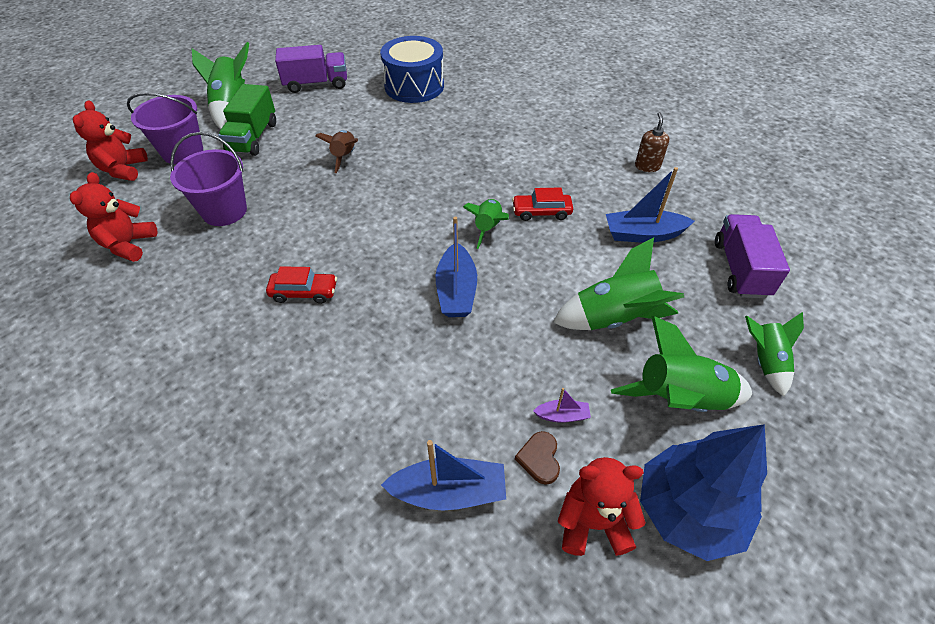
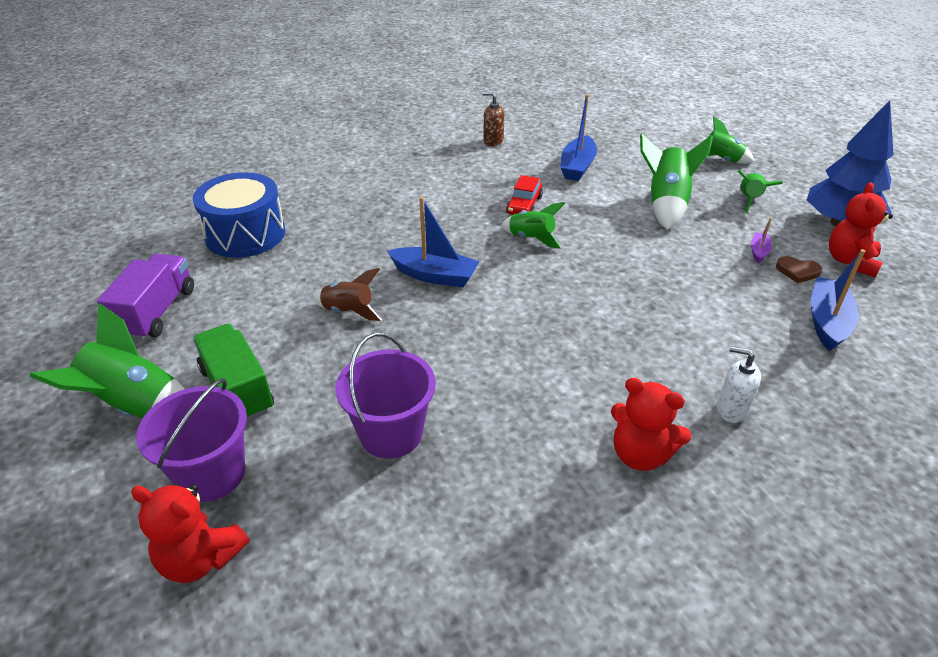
camera: 70 degrees left, 10 degrees down
(128, 245) = (409, 549): red teddy bear -> red teddy bear (640, 454)
(253, 137) = (237, 390): green truck -> green truck turned 150 degrees counterclockwise
(284, 406) = (731, 410): none -> white soap dispenser
(304, 292) = (574, 376): red car -> none
(456, 291) = (609, 274): blue boat -> blue boat (435, 275)
(679, 399) = (749, 200): green rocket -> green rocket, size x0.62
(740, 269) = (632, 141): purple truck -> none

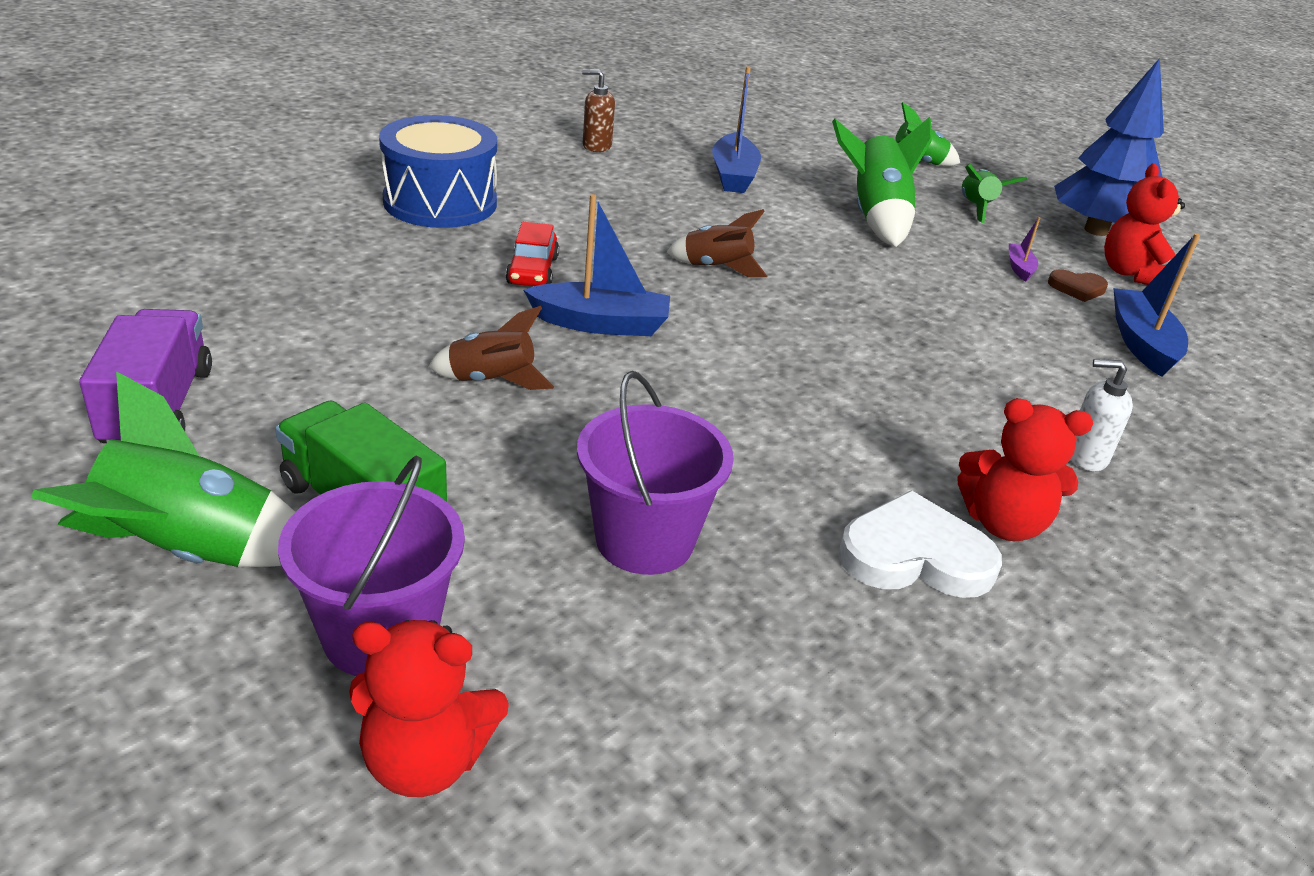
camera: 20 degrees left, 5 degrees down
(245, 234) = (262, 285): blue drum -> blue drum (440, 202)
(524, 205) = (684, 226): red car -> red car (532, 270)
(531, 238) = (716, 268): green rocket -> brown rocket
(564, 470) = (915, 556): none -> white heart

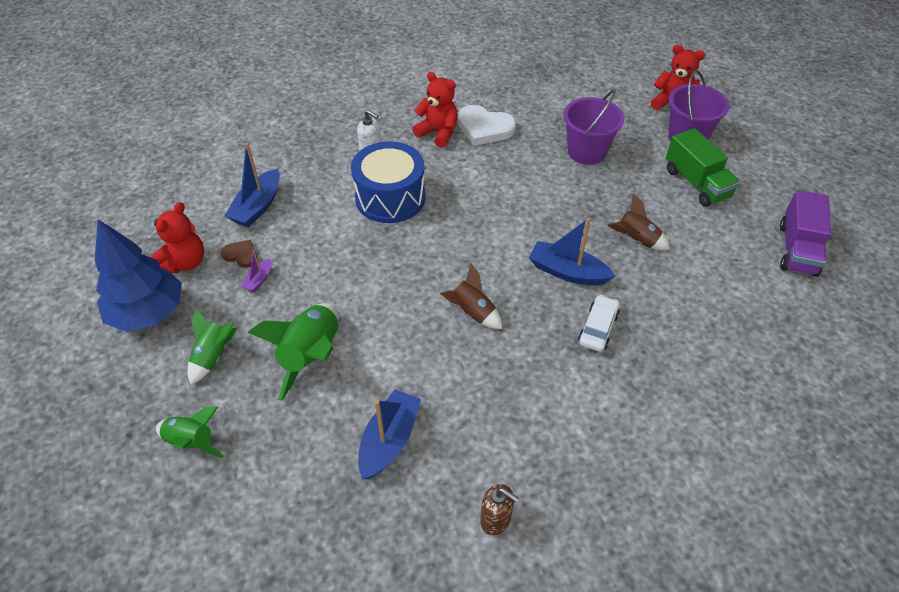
camera: 155 degrees left, 15 degrees up
(189, 551) = (760, 177): green rocket -> none
(440, 202) = (655, 428): blue drum -> blue drum (390, 198)
(532, 270) = (598, 328): red car -> white car

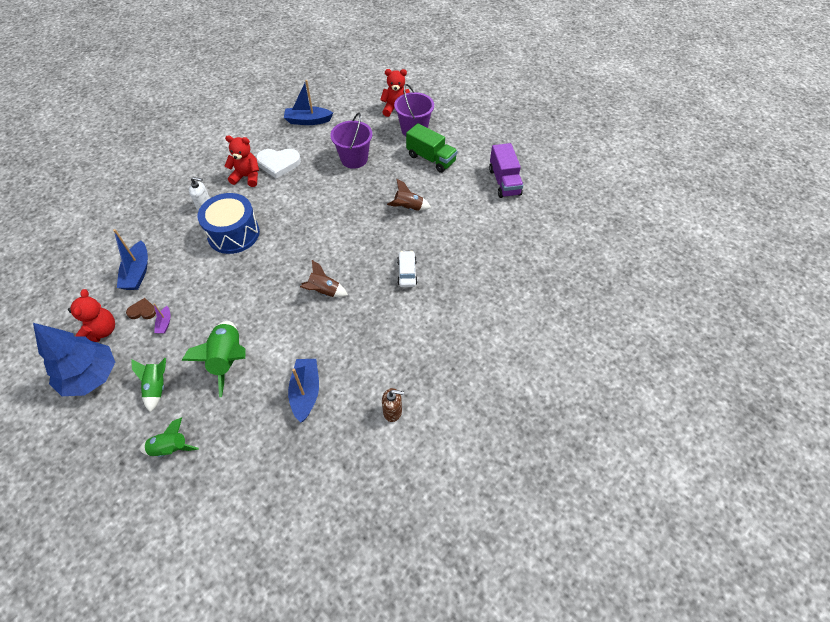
camera: 25 degrees left, 5 degrees up
(567, 272) = (374, 243): blue boat -> blue boat (308, 121)

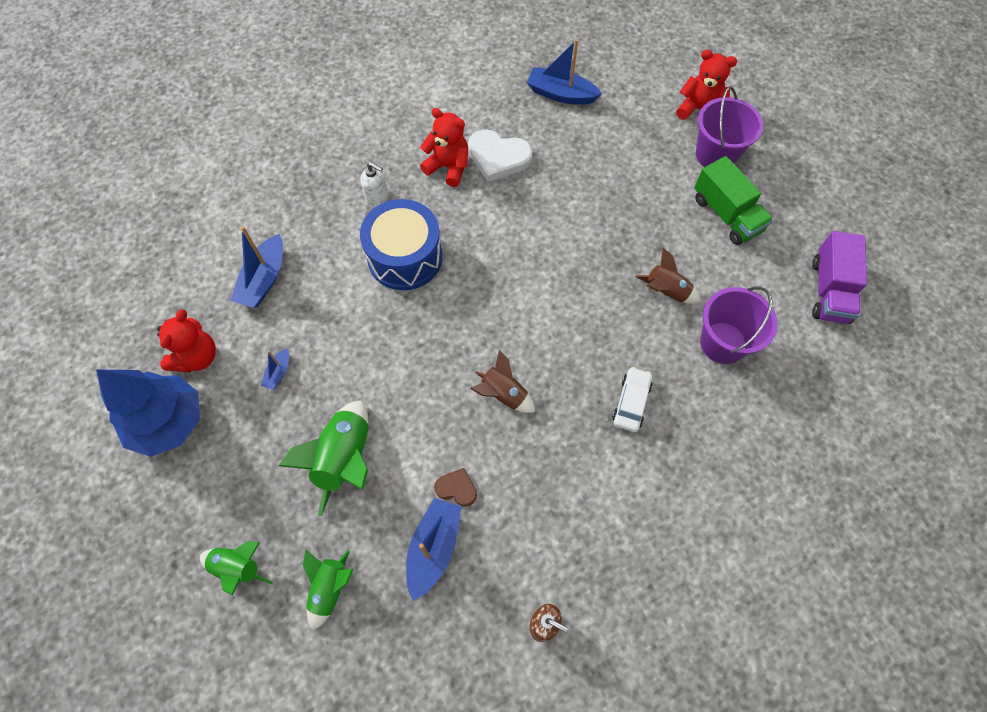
camera: 20 degrees right, 10 degrees up
(142, 311) = (255, 343): brown heart -> brown heart (457, 488)
(157, 387) = (245, 468): green rocket -> green rocket (330, 588)
(165, 323) = (278, 372): purple boat -> blue boat
(354, 159) = (610, 181): purple bucket -> purple bucket (723, 343)

